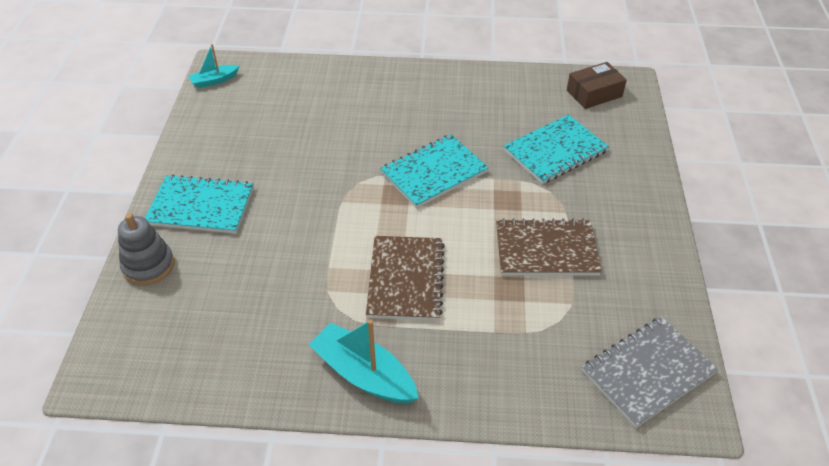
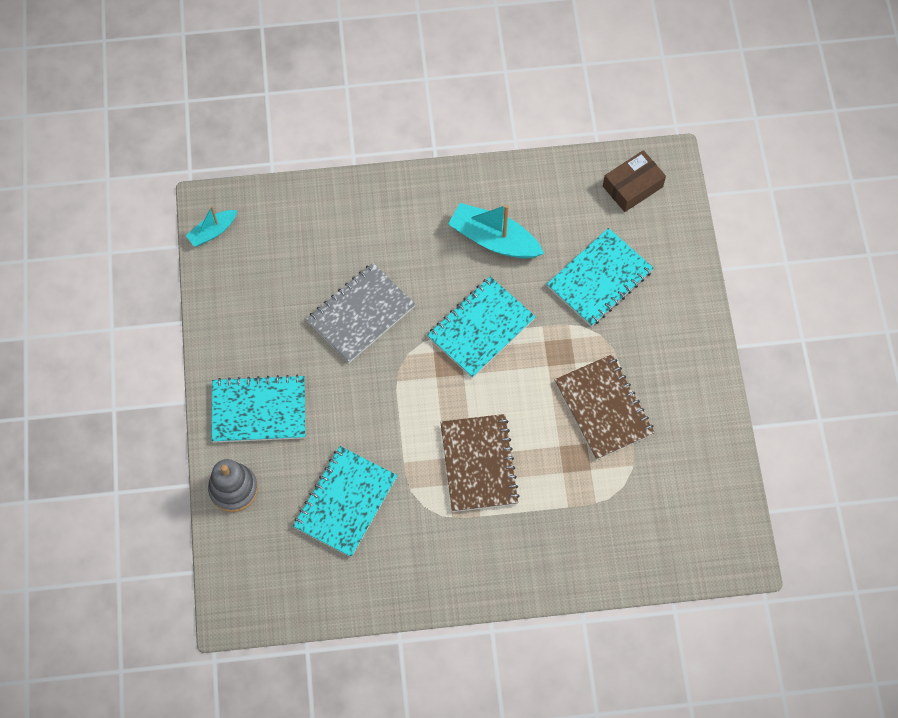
camera: 10 degrees left, 20 degrees up
(257, 293) = (345, 502): none -> turquoise notebook
(363, 374) = (462, 568): turquoise boat -> turquoise boat (494, 239)
(546, 250) = (603, 408): brown notebook -> brown notebook turned 75 degrees clockwise
(647, 372) = (703, 525): grey notebook -> grey notebook (361, 314)

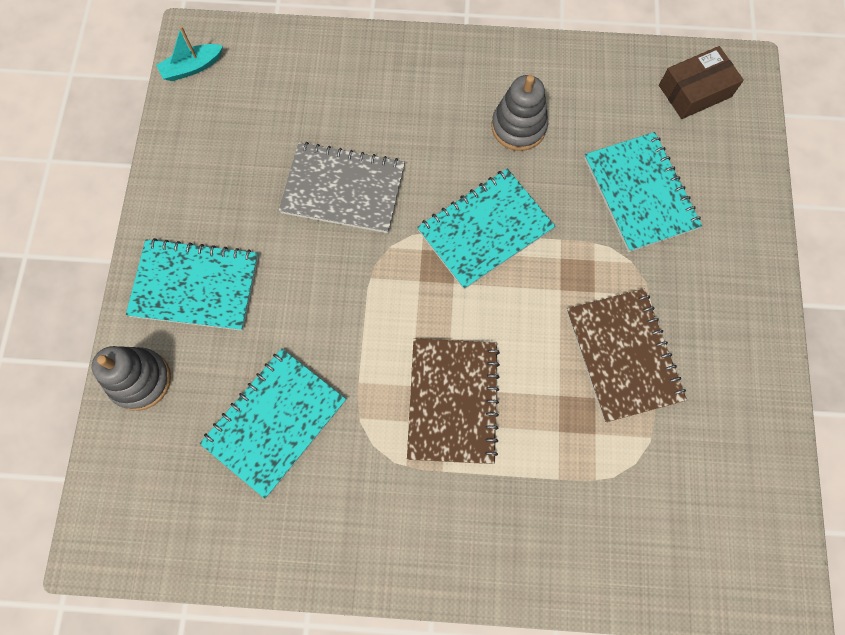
camera: 10 degrees right, 5 degrees up
(361, 314) = (343, 189): grey notebook -> grey notebook turned 45 degrees clockwise
(494, 239) = (518, 127): turquoise boat -> grey stacking toy
(599, 279) = (640, 193): turquoise notebook -> turquoise notebook turned 75 degrees counterclockwise

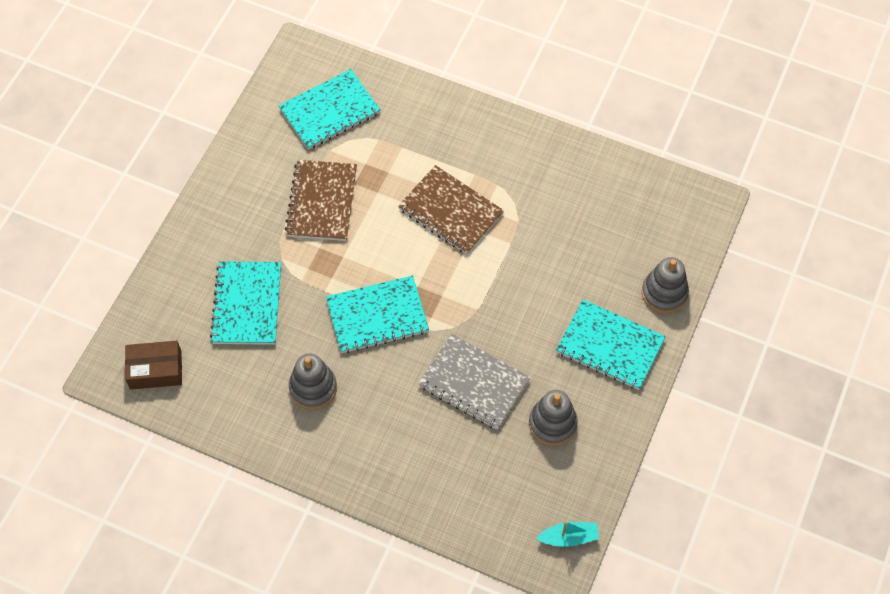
camera: 160 degrees left, 10 degrees down
(240, 174) = (552, 423): none -> grey stacking toy
(275, 422) = (576, 237): turquoise notebook -> turquoise notebook (330, 111)
(453, 401) = (450, 211): brown notebook -> brown notebook turned 75 degrees counterclockwise

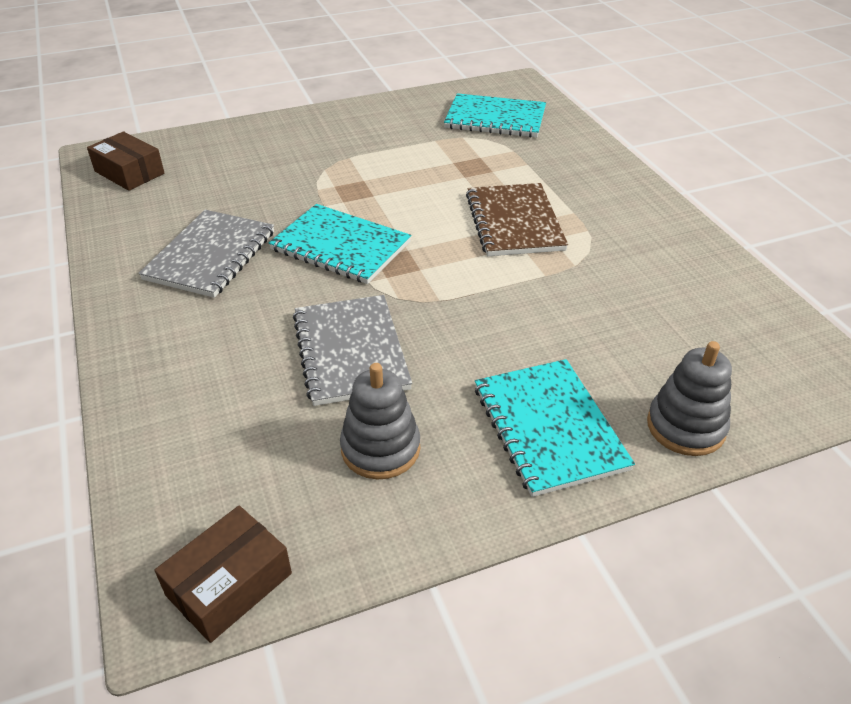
camera: 45 degrees right, 20 degrees down
(247, 304) = (254, 178): turquoise notebook -> none
(313, 388) = (210, 255): grey stacking toy -> grey notebook
(322, 202) = (409, 158): brown notebook -> none
(569, 537) = (229, 584): turquoise boat -> brown box

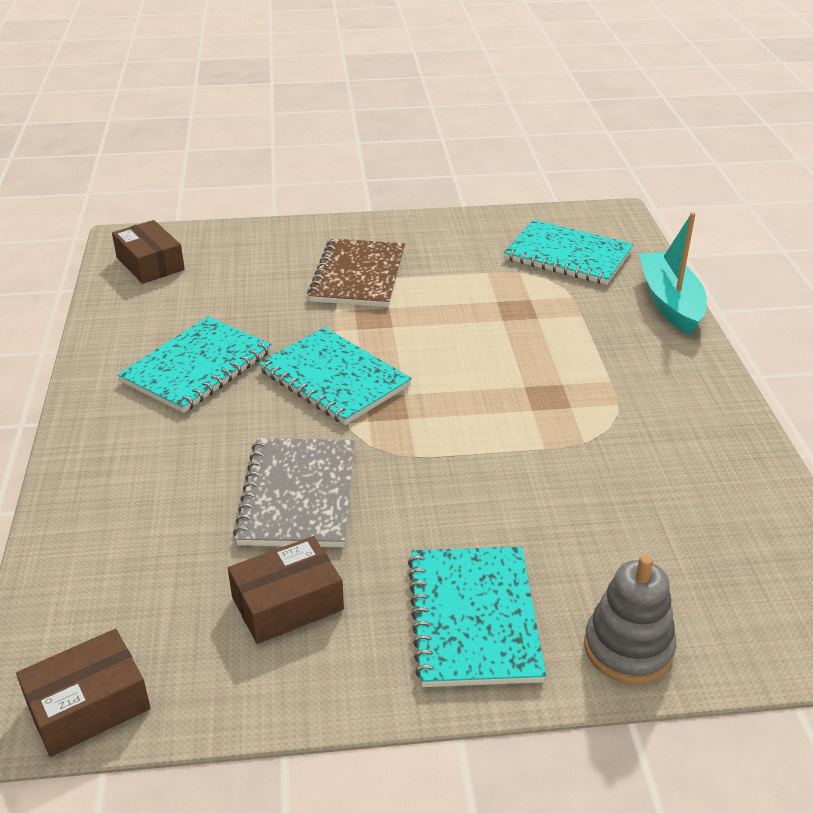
camera: 15 degrees right, 5 degrees down
(210, 255) = (197, 367): grey notebook -> turquoise notebook
(380, 448) = (287, 603): grey stacking toy -> brown box
(514, 222) = (536, 381): brown notebook -> brown notebook (358, 276)
(592, 144) = (670, 302): none -> turquoise boat

